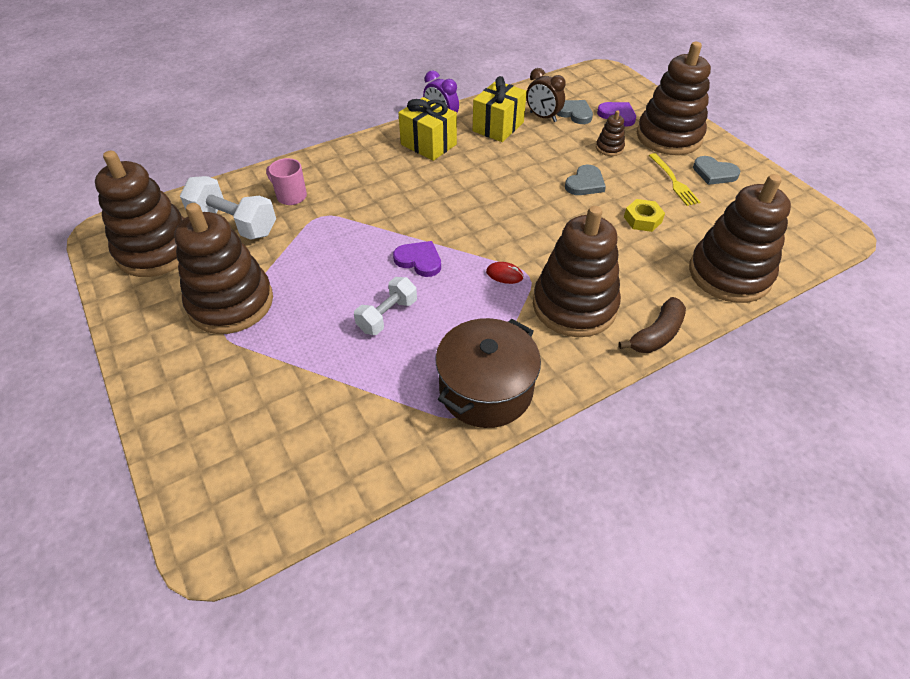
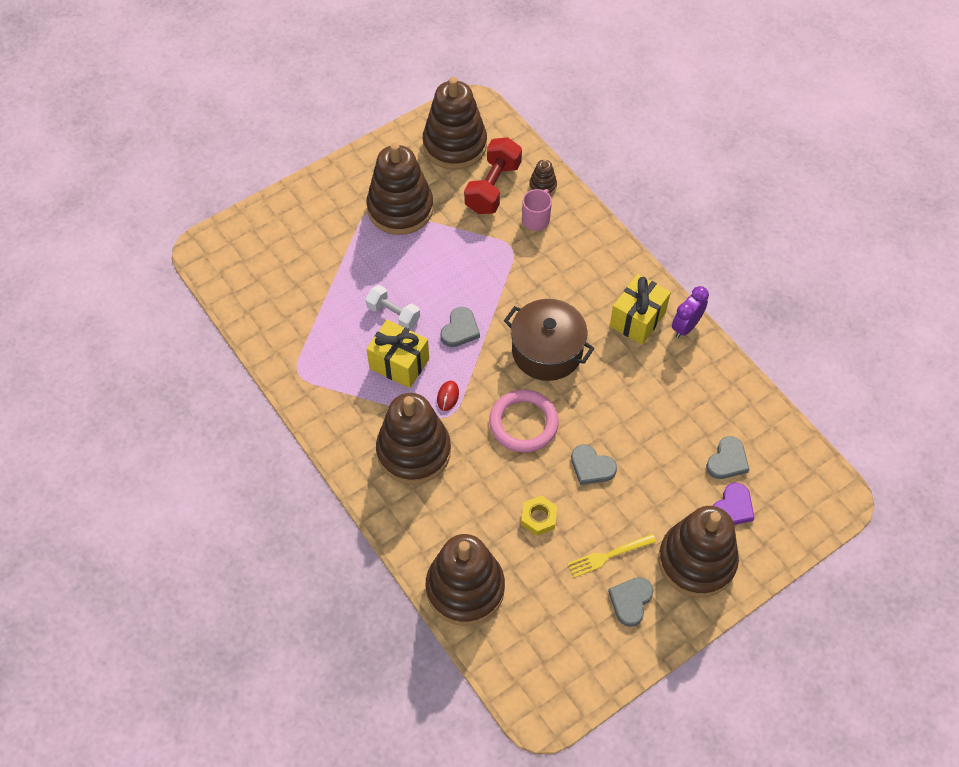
camera: 85 degrees right, 10 degrees up
(234, 224) = (493, 187): white dumbbell -> red dumbbell
(419, 260) = (460, 329): purple heart -> grey heart
(486, 389) = (322, 388): brown pot -> brown pot (547, 351)
(498, 127) = (683, 382): yellow gift -> yellow gift (399, 363)
(538, 222) = (523, 423): none -> pink ring
(543, 117) = (713, 427): brown clock -> none
(609, 148) = (661, 494): brown stacking toy -> brown stacking toy (543, 186)
(656, 335) = (384, 514): brown banana -> none

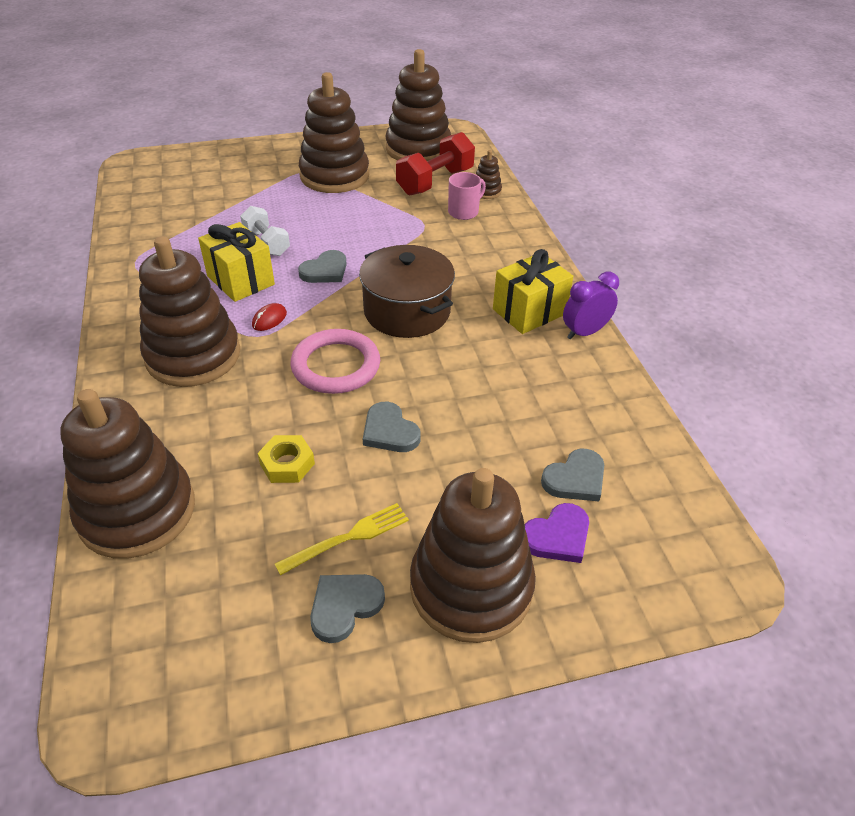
camera: 20 degrees right, 15 degrees down
(608, 556) = (348, 537): yellow fork -> yellow fork turned 150 degrees clockwise

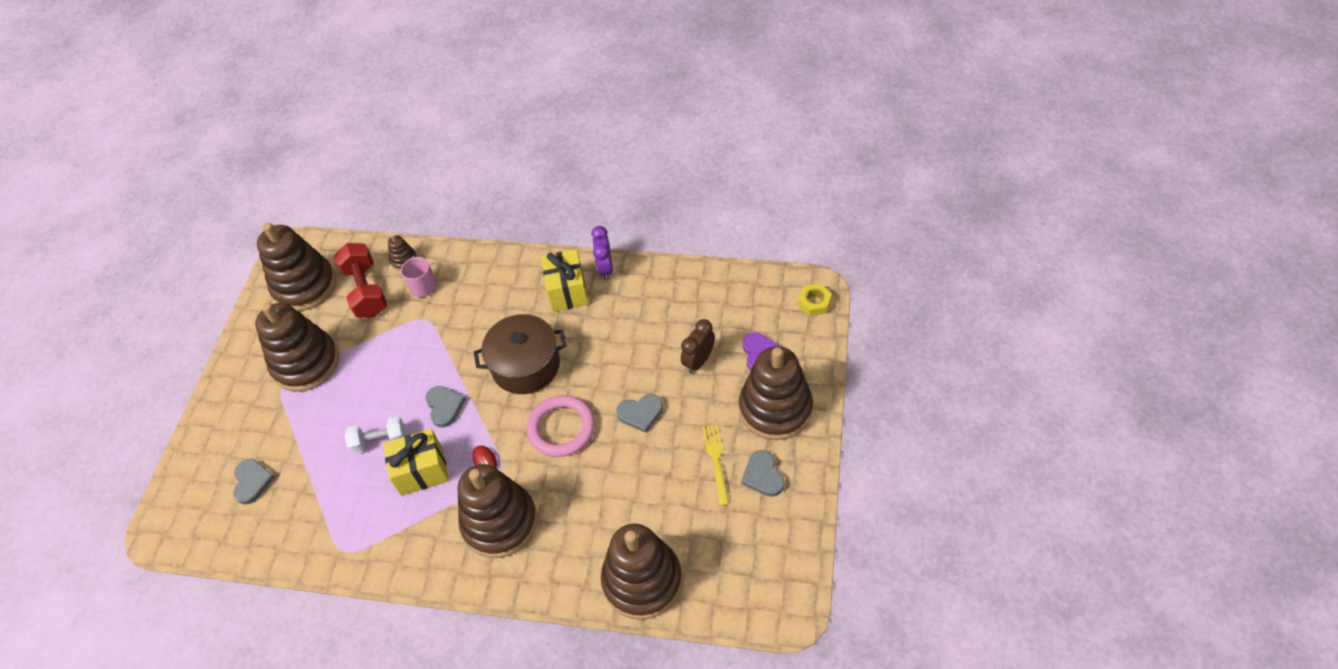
camera: 60 degrees left, 10 degrees up
(287, 464) = (641, 481): yellow nut -> yellow nut (814, 302)
(503, 467) = (698, 361): none -> brown clock
(575, 479) = (724, 328): grey heart -> grey heart (252, 482)

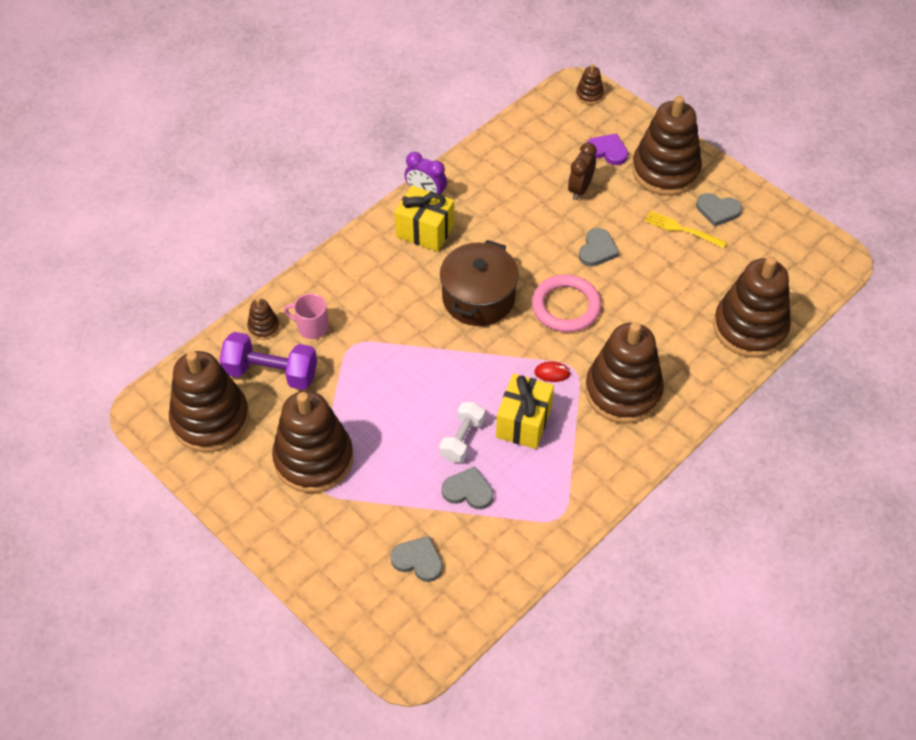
camera: 60 degrees left, 0 degrees up
(366, 291) = (271, 373): red dumbbell -> purple dumbbell
(444, 406) = (468, 375): grey heart -> grey heart (468, 491)
(698, 361) = (580, 189): brown clock -> brown clock turned 45 degrees clockwise
(814, 302) = (589, 95): yellow nut -> brown stacking toy

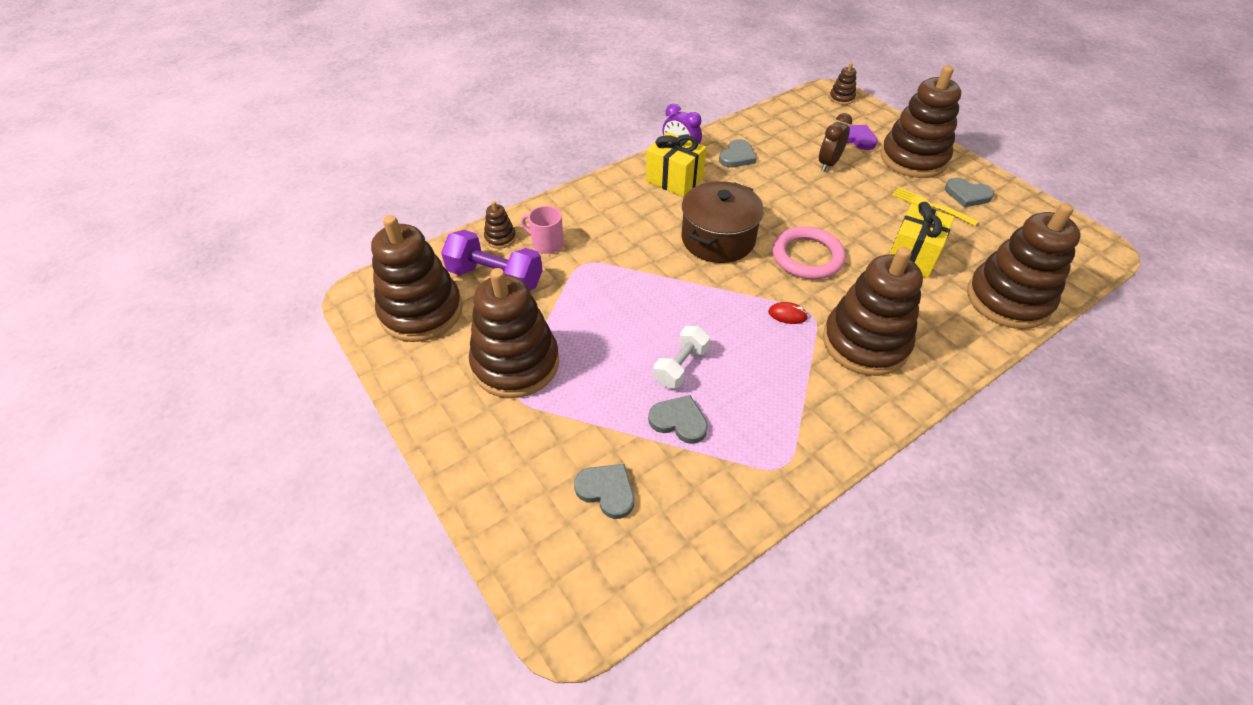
camera: 10 degrees right, 5 degrees down
(523, 422) = (751, 359): yellow gift -> yellow gift (912, 256)
(597, 250) = (843, 213): grey heart -> grey heart (737, 156)

